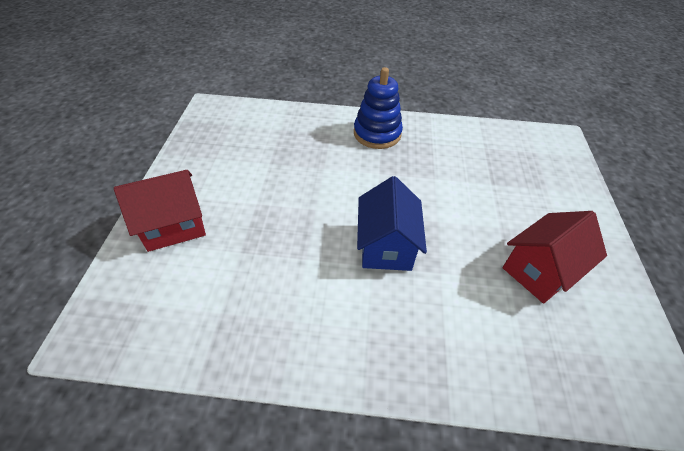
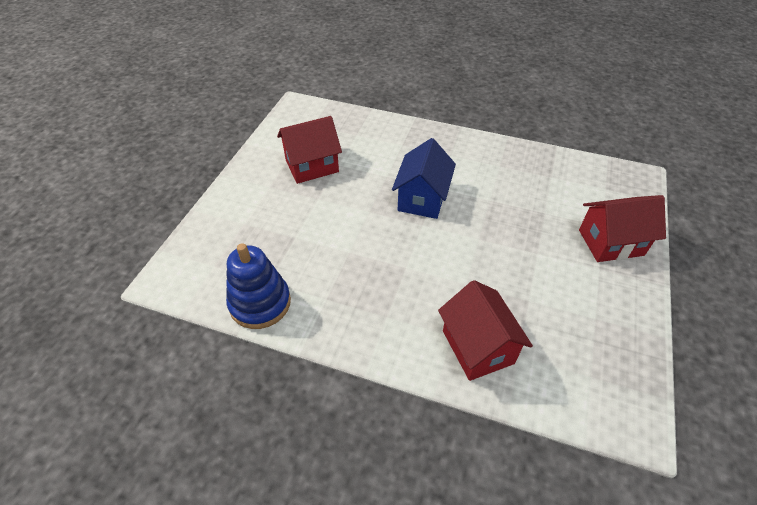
camera: 165 degrees left, 0 degrees up
(310, 130) = (478, 347): none -> red house
(377, 134) = (389, 325): blue stacking toy -> blue stacking toy (260, 303)

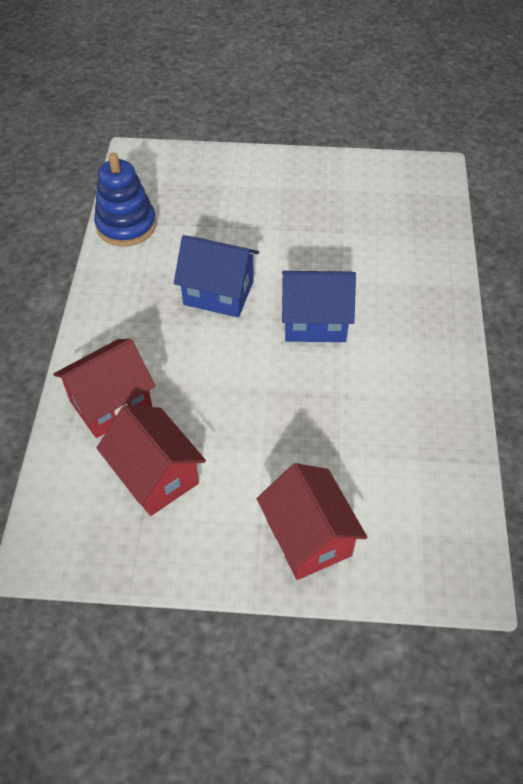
camera: 75 degrees right, 5 degrees up
(312, 166) = (330, 211): red house -> red house (156, 476)
(373, 249) = (218, 293): none -> blue house

